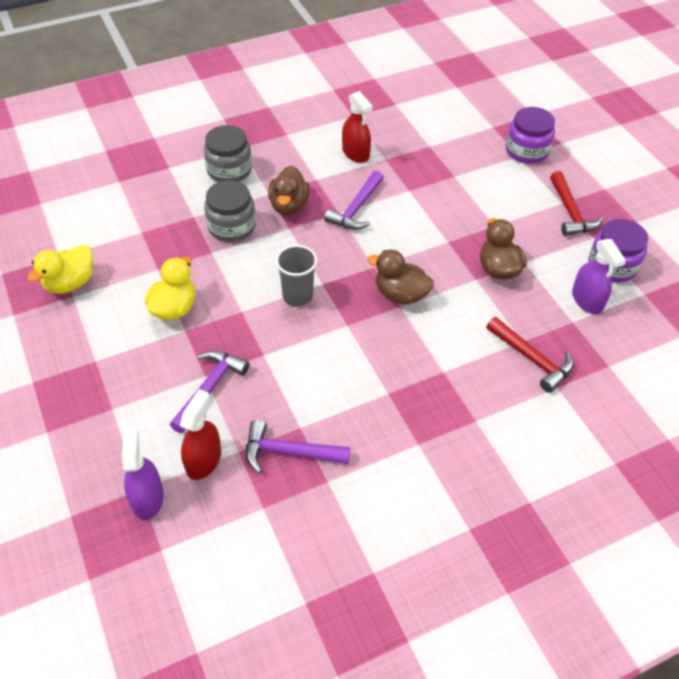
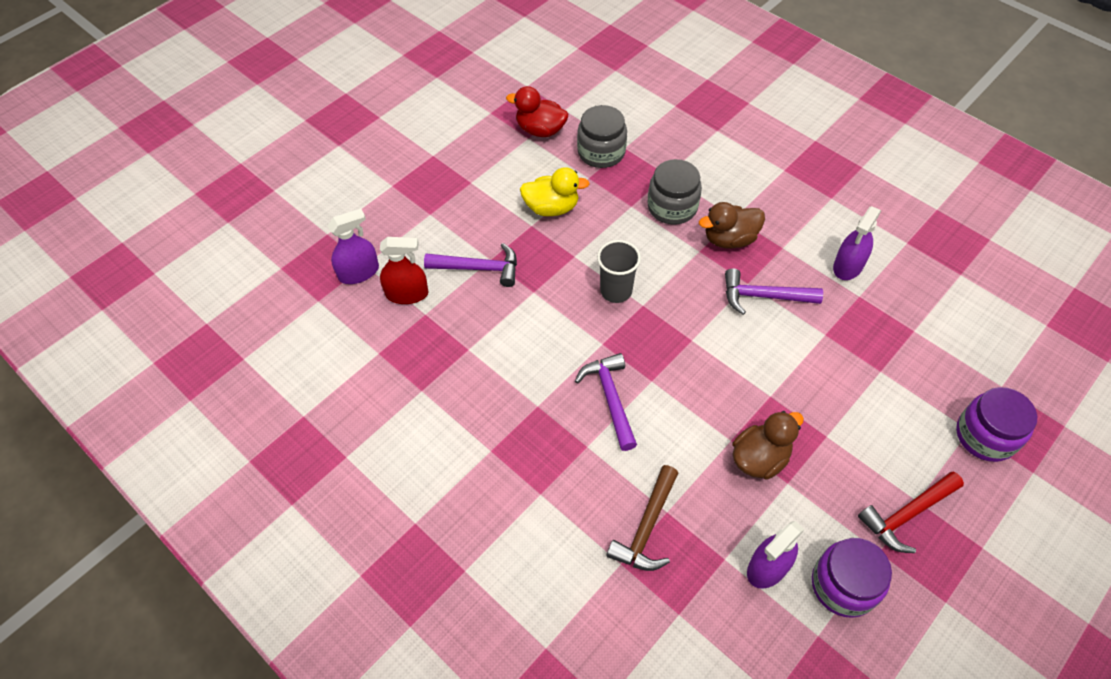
camera: 70 degrees right, 5 degrees up
(70, 283) = (540, 130): yellow duck -> red duck
(229, 170) = (745, 174): grey jar -> grey jar (601, 152)
(289, 452) = (439, 351): purple hammer -> purple hammer (610, 398)
(355, 153) = (848, 266): red spray bottle -> purple spray bottle
(400, 294) = (667, 375): brown duck -> none
(531, 359) = (646, 527): red hammer -> brown hammer

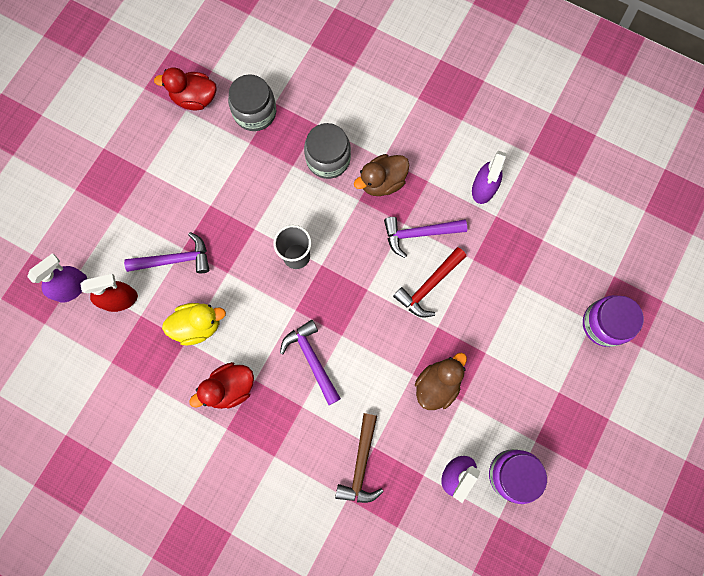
camera: 15 degrees left, 20 degrees up
(506, 408) = (230, 388): none -> red duck
(551, 208) = (224, 182): yellow duck -> yellow duck (198, 325)
(907, 514) = (552, 405): red hammer -> red hammer (429, 286)

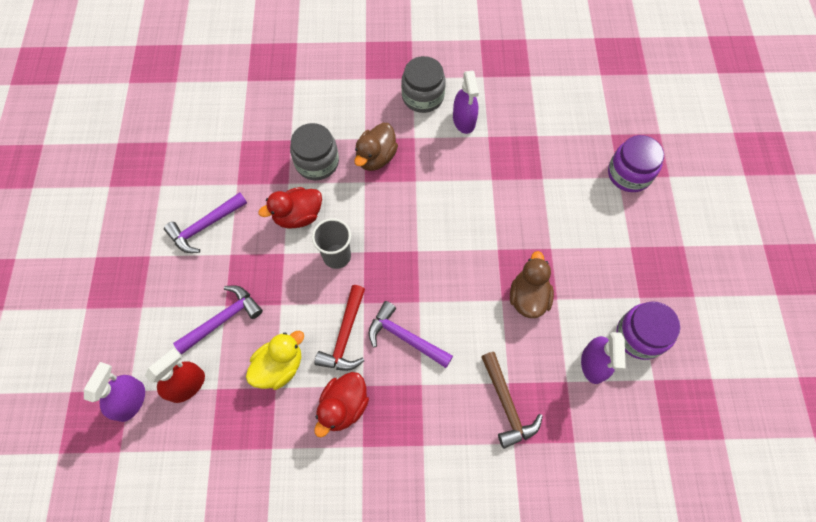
camera: 30 degrees left, 10 degrees down
(194, 99) = (164, 172): red duck -> red duck (298, 216)
(255, 112) = (227, 156): grey jar -> grey jar (422, 96)
(419, 234) = (433, 182): purple hammer -> purple hammer (205, 226)
(429, 286) = (468, 220): red hammer -> red hammer (345, 336)

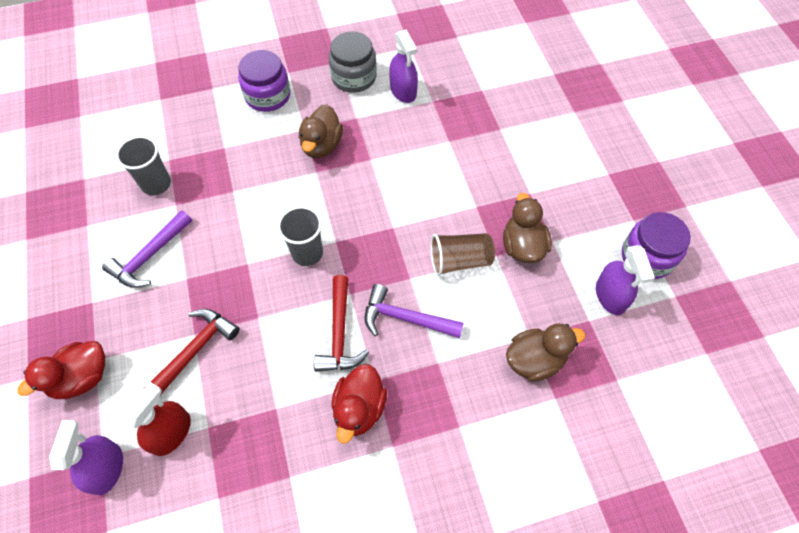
camera: 15 degrees left, 5 degrees down
(223, 319) = (195, 350): purple hammer -> red hammer
(225, 161) = (156, 184): none -> grey cup
(279, 367) = (274, 384): yellow duck -> none
(298, 216) = (253, 222): red duck -> red duck (82, 378)
(317, 162) = (259, 163): grey jar -> none
(467, 297) = (460, 261): none -> brown cup
(506, 404) = (535, 360): brown hammer -> brown duck
(629, 174) = (583, 106): purple jar -> purple jar (268, 96)

